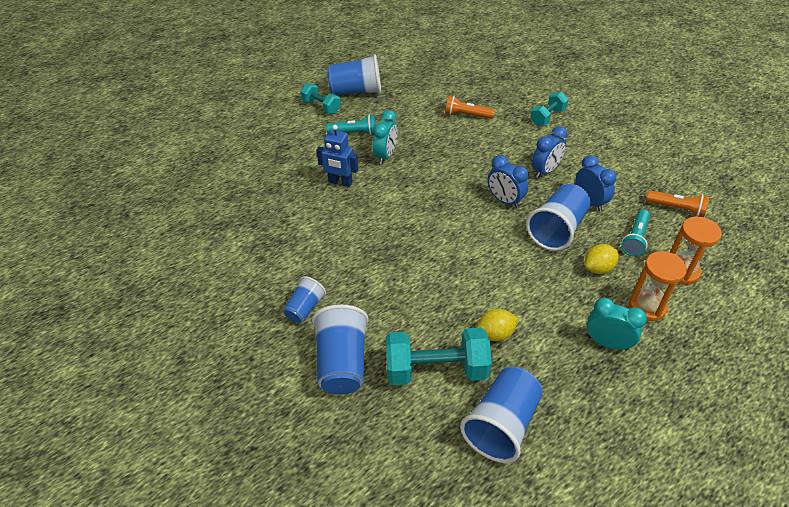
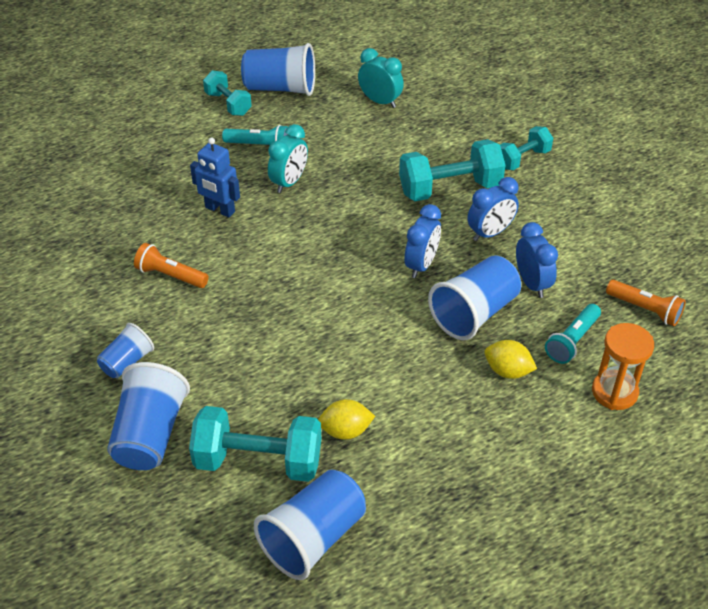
camera: 10 degrees right, 0 degrees up
(467, 115) = (415, 141): orange flashlight -> orange flashlight (170, 275)
(504, 144) = (450, 188): none -> turquoise dumbbell
(505, 200) = (421, 265): blue clock -> blue clock turned 120 degrees counterclockwise
(598, 268) = (507, 371): yellow lemon -> yellow lemon turned 45 degrees clockwise
(607, 343) = (480, 465): turquoise clock -> turquoise clock (380, 101)
(647, 306) = (550, 429): orange hourglass -> none

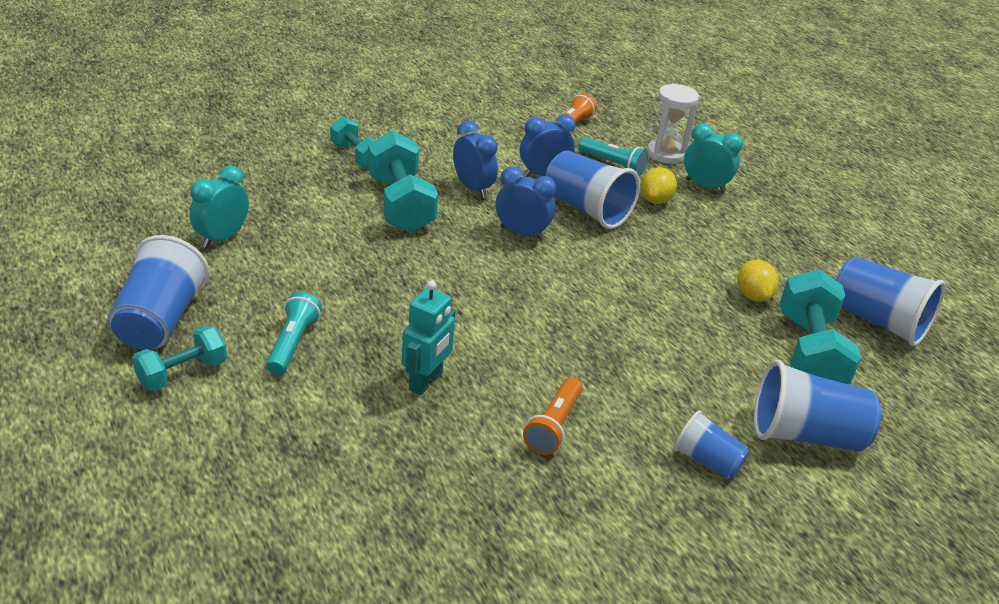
camera: 95 degrees left, 10 degrees down
(219, 210) = (426, 381): blue robot -> turquoise robot
(289, 182) = (375, 319): turquoise clock -> turquoise clock (705, 186)
(614, 392) = (666, 154): orange hourglass -> white hourglass

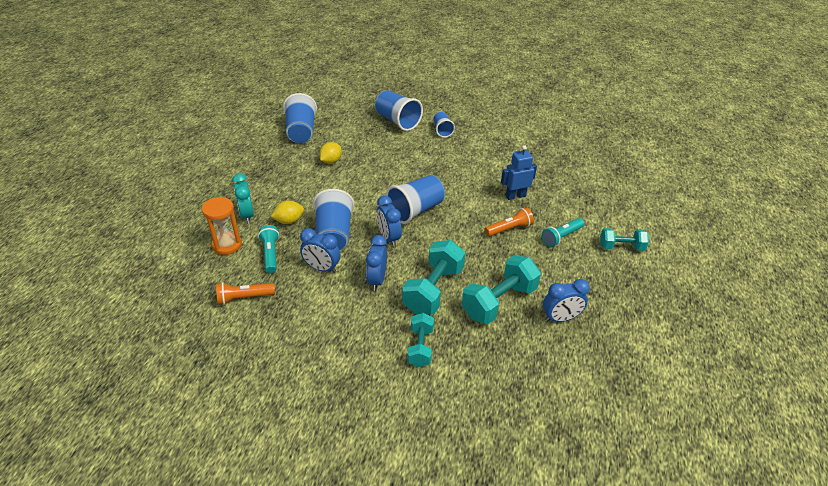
camera: 135 degrees left, 5 degrees up
(160, 320) = (621, 279): blue cup -> blue cup (415, 210)
(222, 238) = (560, 318): turquoise clock -> blue clock
(426, 381) = (515, 196): turquoise robot -> blue robot
(553, 426) = (482, 161): orange flashlight -> orange flashlight (509, 229)
(666, 154) = (227, 245): white hourglass -> orange hourglass
(809, 353) = (349, 136): turquoise dumbbell -> turquoise dumbbell (499, 302)

